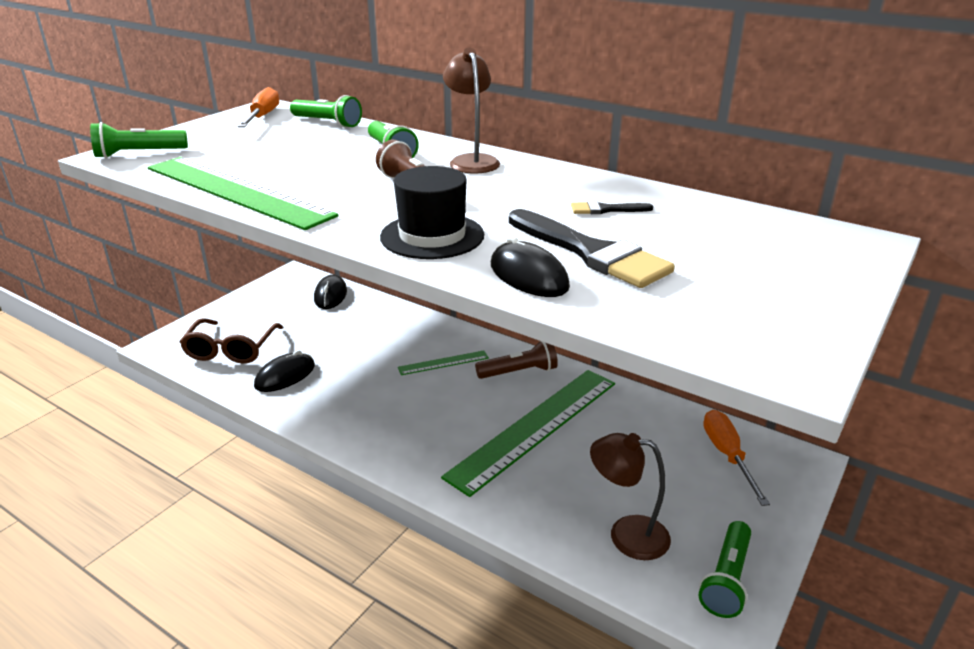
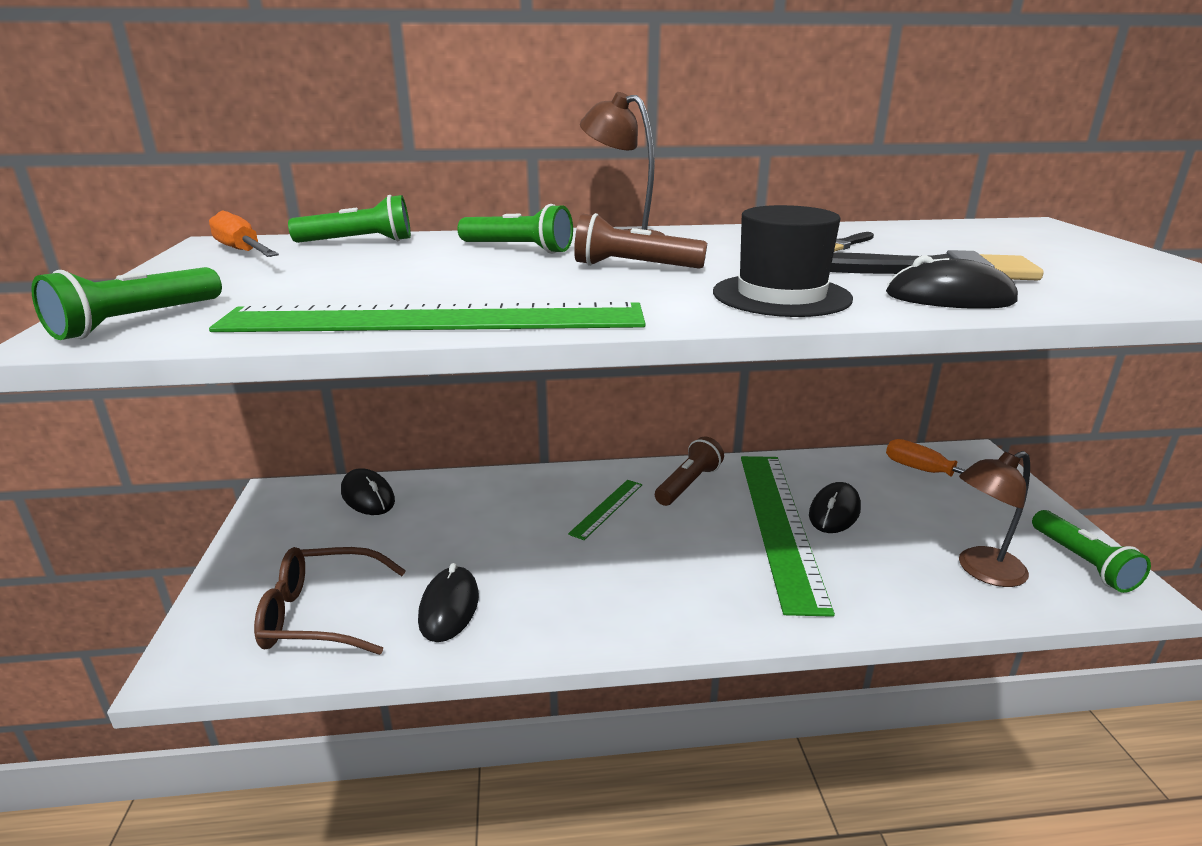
camera: 40 degrees left, 5 degrees down
(231, 349) = (321, 614): brown glasses -> brown glasses turned 120 degrees clockwise
(589, 440) = (834, 512): none -> black mouse

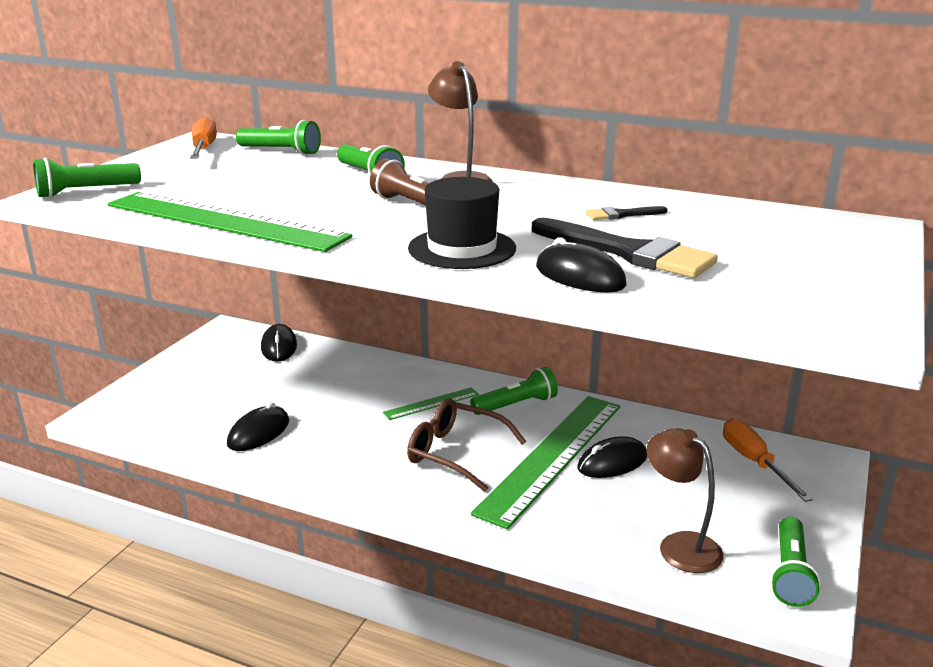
camera: 30 degrees right, 0 degrees up
(321, 614) = (185, 412): brown glasses -> brown glasses (456, 453)
(688, 484) = (516, 405): brown flashlight -> green flashlight
(981, 571) = (680, 545): brown lamp -> brown lamp turned 45 degrees clockwise

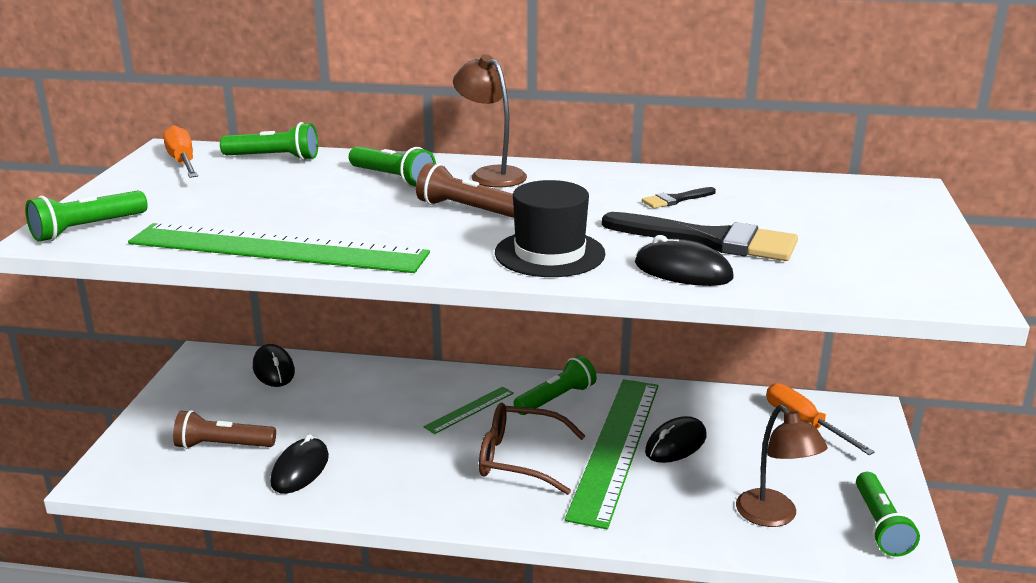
camera: 15 degrees left, 0 degrees up
(205, 403) = (223, 445): none -> brown flashlight
(680, 545) = (773, 516): brown lamp -> brown lamp turned 150 degrees counterclockwise

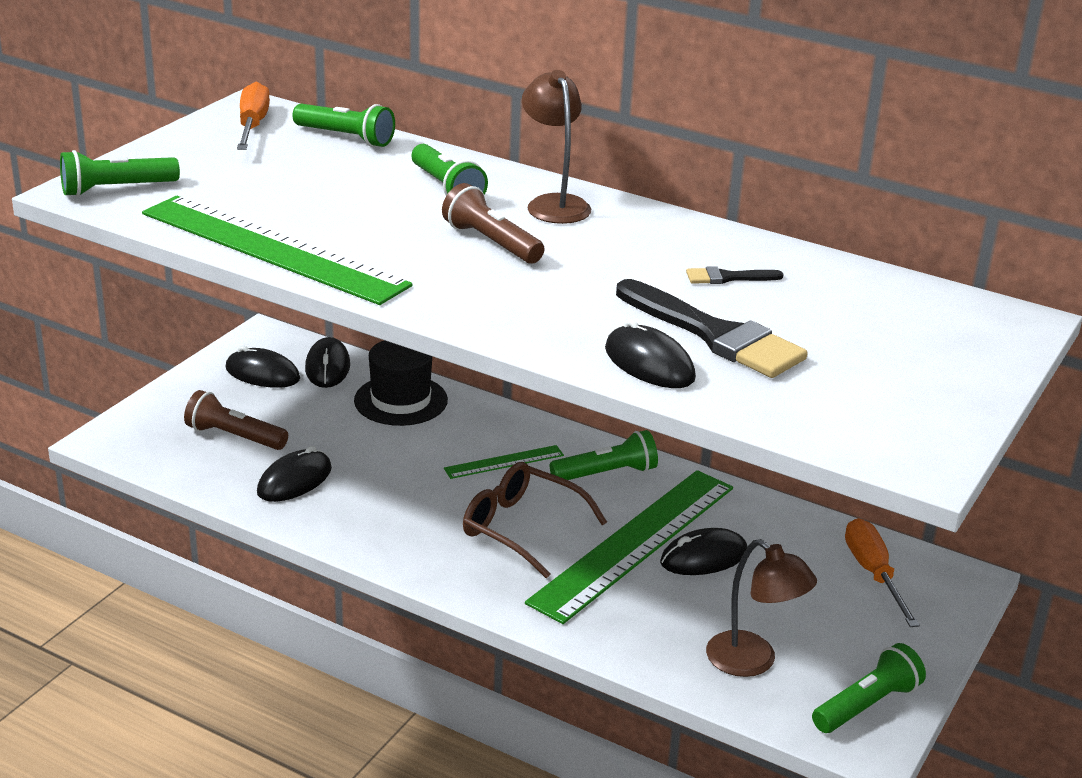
camera: 20 degrees right, 5 degrees up
(219, 388) = (262, 374): none -> black mouse
(549, 253) = (531, 313): black hat -> black hat (401, 400)
(773, 516) = (753, 662): brown lamp -> brown lamp turned 45 degrees counterclockwise
(880, 526) = (867, 705): green flashlight -> green flashlight turned 150 degrees counterclockwise

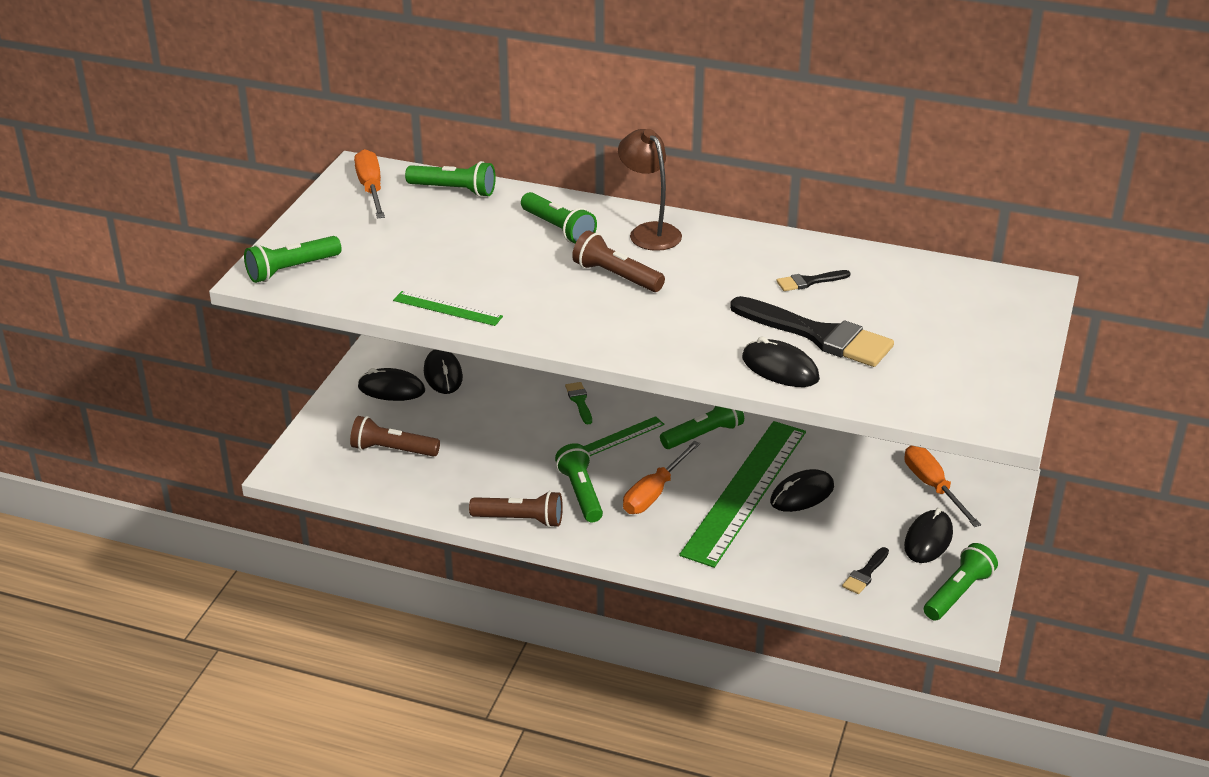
camera: 10 degrees left, 5 degrees up
(272, 249) = (447, 308): green ruler -> green ruler, size x0.44
(294, 481) = (458, 481): black mouse -> black mouse (928, 540)
(348, 533) = (520, 520): none -> brown flashlight
(401, 400) = (515, 396): black hat -> none
(433, 515) = (581, 493): none -> green flashlight
(473, 417) = (579, 401): none -> green brush
(522, 528) = (654, 493): brown glasses -> orange screwdriver
(753, 662) = (865, 573): brown lamp -> black brush

